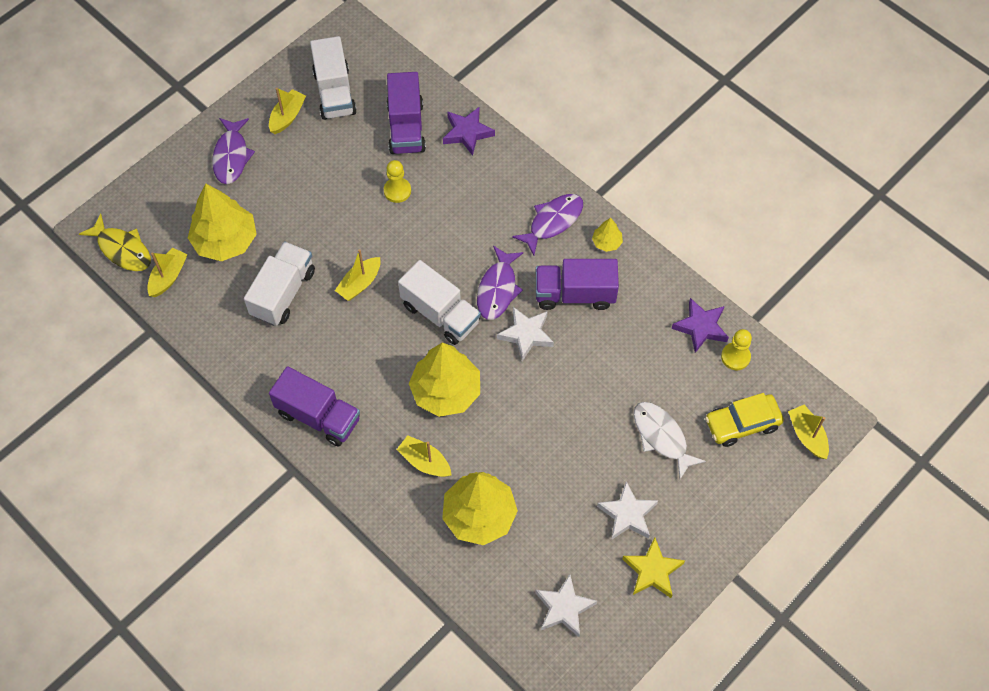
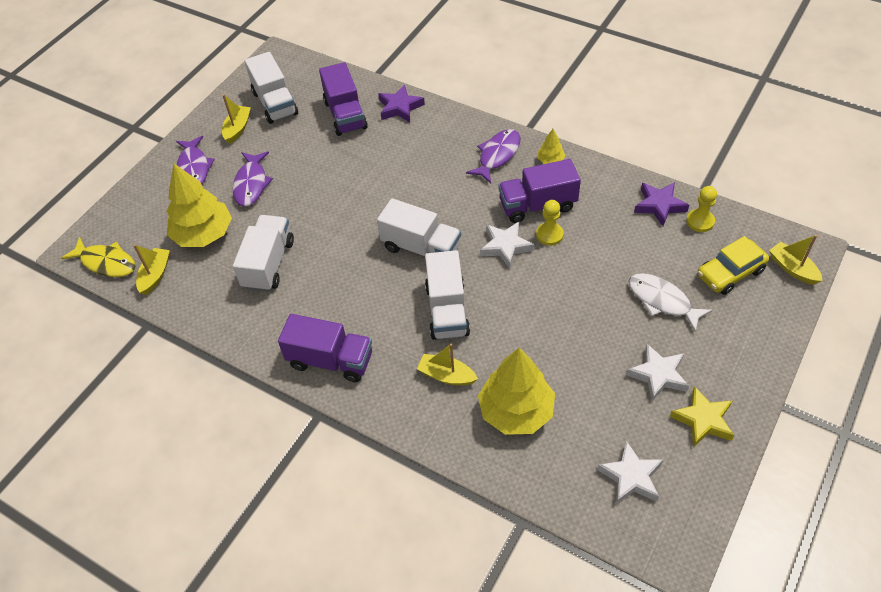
camera: 10 degrees left, 10 degrees down
(359, 283) = (338, 240): yellow boat -> none
(397, 191) = (351, 162): yellow pawn -> yellow pawn (549, 235)
(446, 391) = (447, 310): yellow tree -> white truck
(498, 289) = (467, 217): purple fish -> purple fish (251, 184)

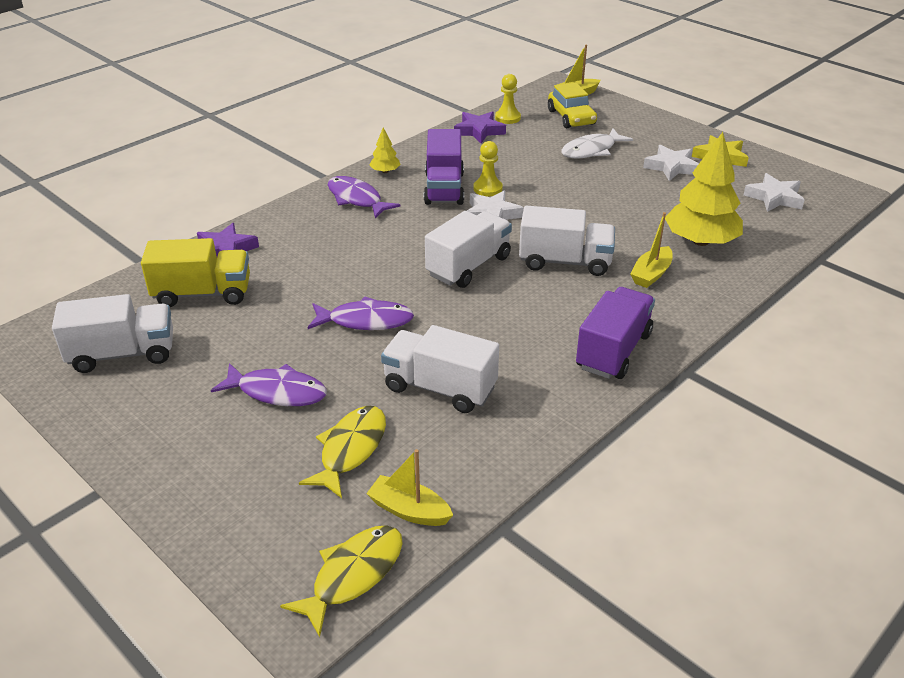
camera: 80 degrees left, 15 degrees down
(194, 168) = (200, 452): purple fish -> purple fish (366, 321)
(203, 234) = (350, 449): yellow tree -> yellow fish
(238, 128) = (147, 397): yellow boat -> none
(345, 115) = (202, 293): purple truck -> yellow truck

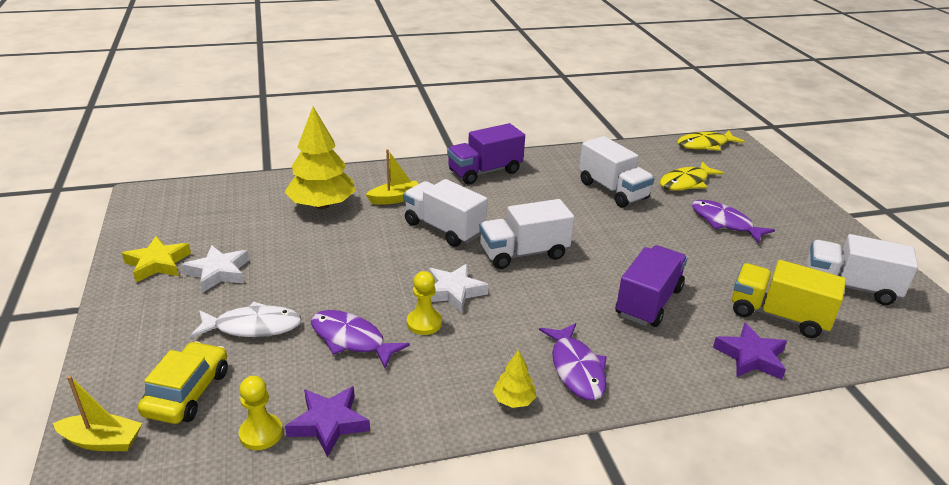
camera: 150 degrees left, 5 degrees down
(366, 321) = (638, 243): purple fish -> purple fish (351, 339)
(409, 510) = (665, 154): yellow boat -> none
(444, 188) = (468, 343): purple truck -> purple truck (648, 302)
(774, 198) = (202, 212): white star -> none

